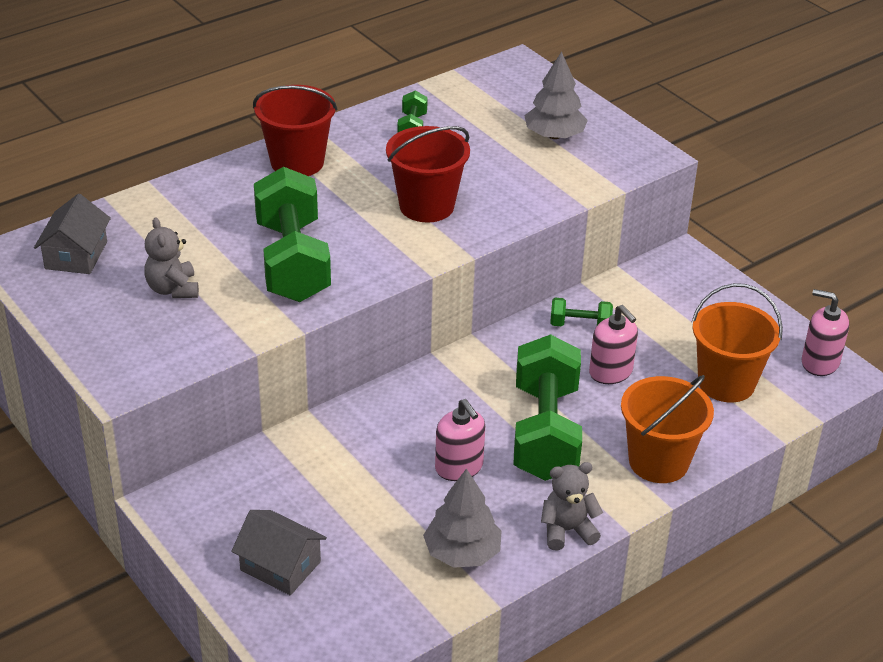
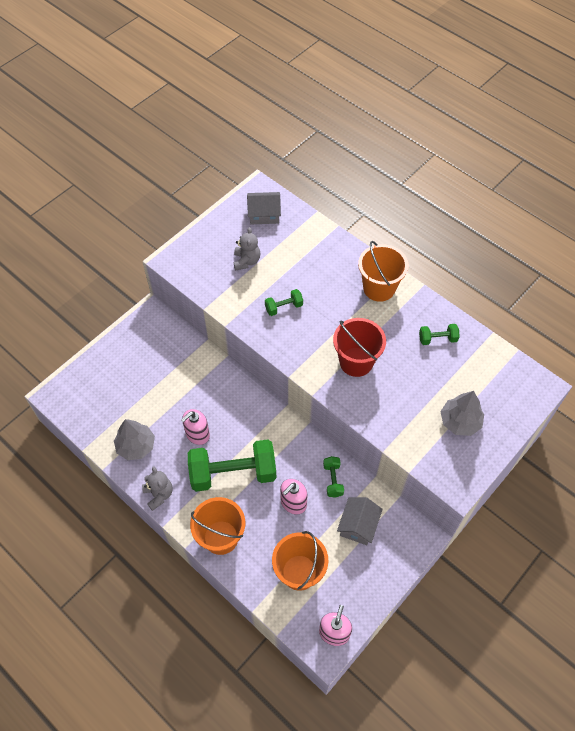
camera: 80 degrees right, 20 degrees up
(173, 289) = (246, 261): grey teddy bear -> grey teddy bear turned 120 degrees clockwise
(280, 566) = (117, 368): grey house -> grey house (358, 525)
(292, 261) = (284, 307): green dumbbell -> green dumbbell, size x0.45
(297, 162) = (379, 288): red bucket -> orange bucket

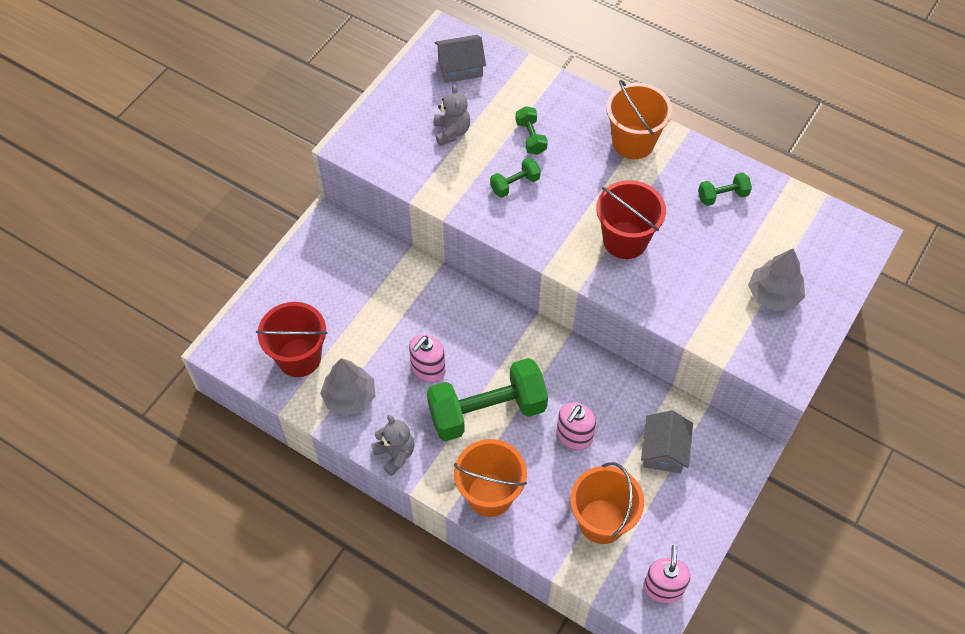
camera: 10 degrees left, 0 degrees up
(107, 410) = (299, 357): none -> red bucket
(333, 480) = (619, 399): green dumbbell -> green dumbbell (531, 137)

